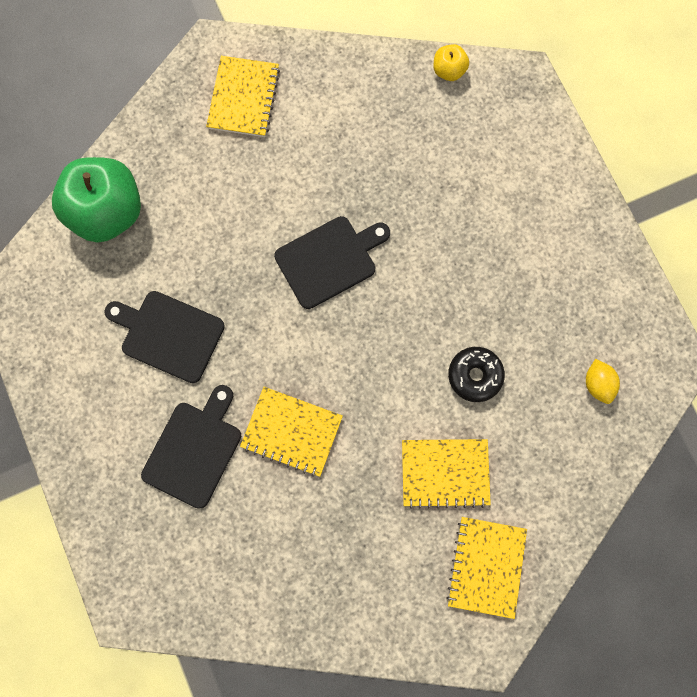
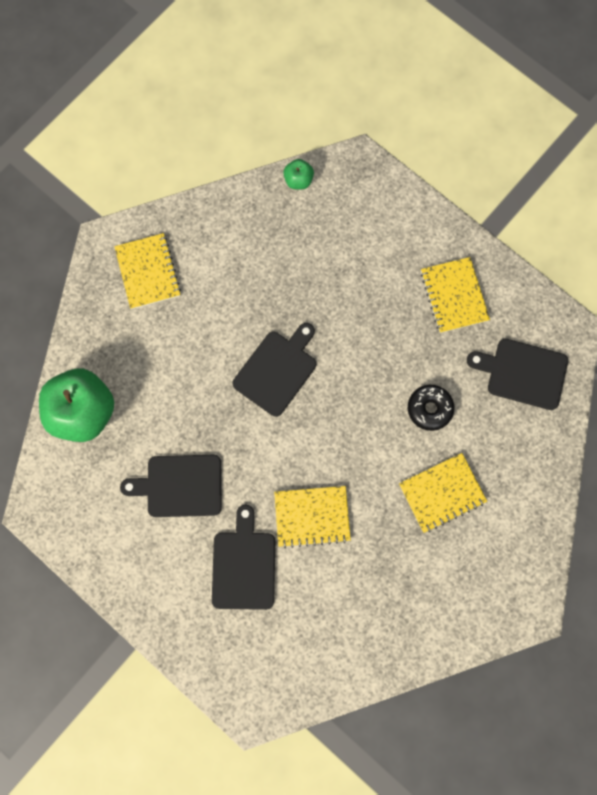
camera: 25 degrees left, 0 degrees up
(448, 71) = (298, 180): yellow apple -> green apple
(486, 566) = (505, 548): yellow notebook -> yellow notebook (454, 296)
(597, 384) = (522, 373): yellow lemon -> black cutting board

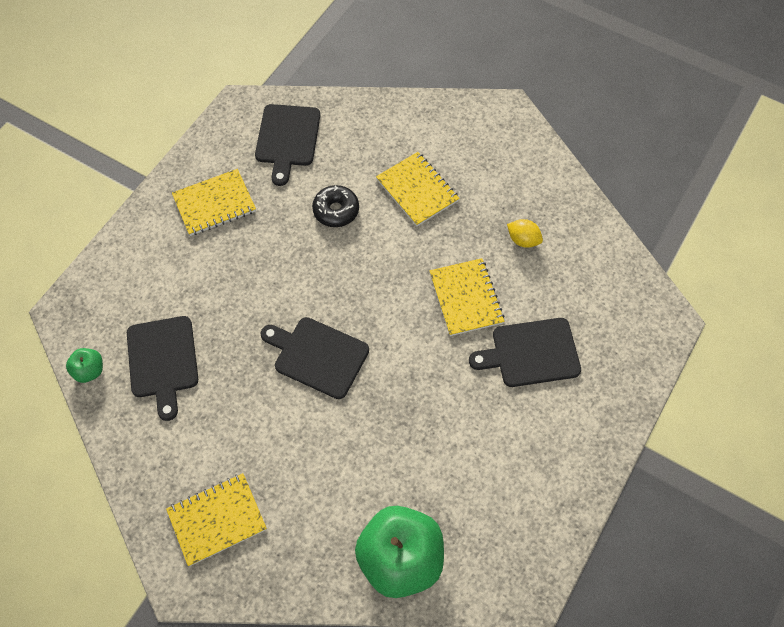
camera: 100 degrees left, 15 degrees down
(180, 486) = (464, 432): black cutting board -> black cutting board (163, 361)
(367, 588) = (523, 240): none -> yellow lemon

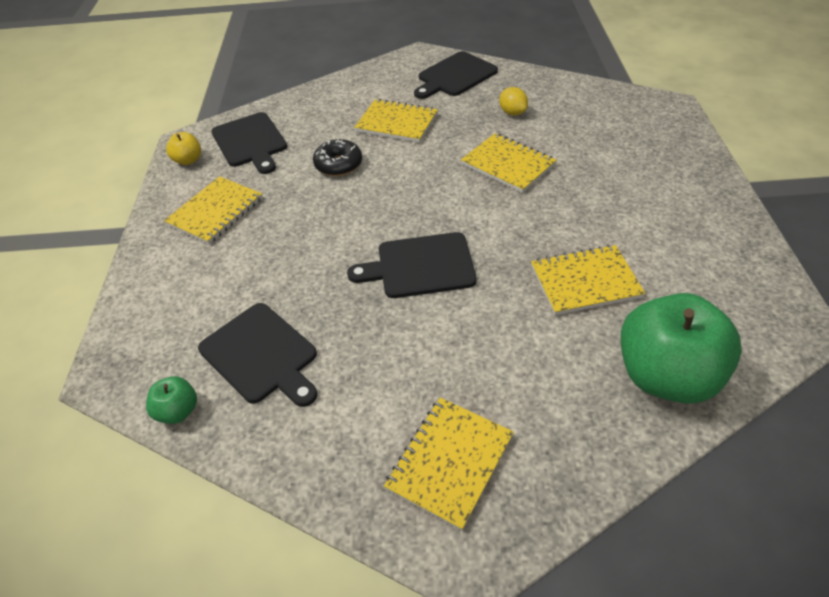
camera: 30 degrees left, 15 degrees down
(229, 131) = (188, 160): none -> yellow apple
(419, 450) = (585, 282): none -> yellow notebook
(523, 240) = (512, 112): yellow lemon -> yellow lemon turned 60 degrees clockwise
(531, 353) = (597, 171): black cutting board -> black cutting board (455, 76)

